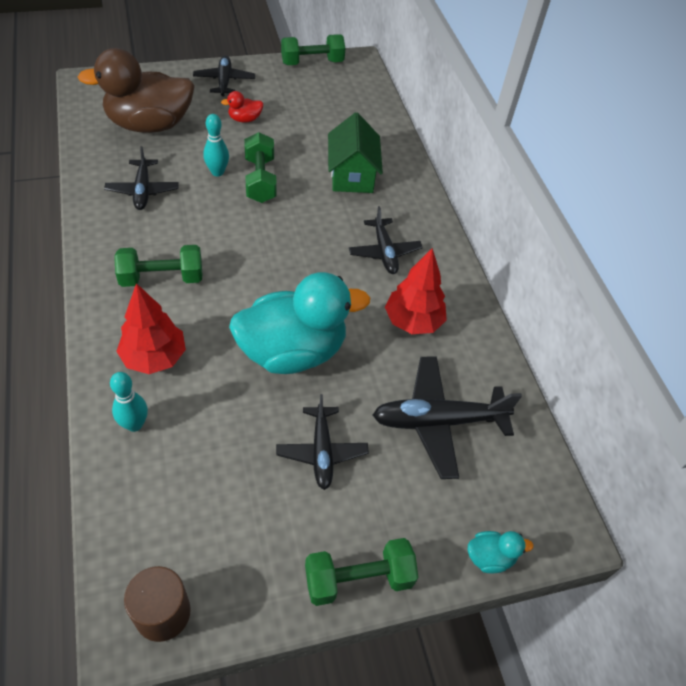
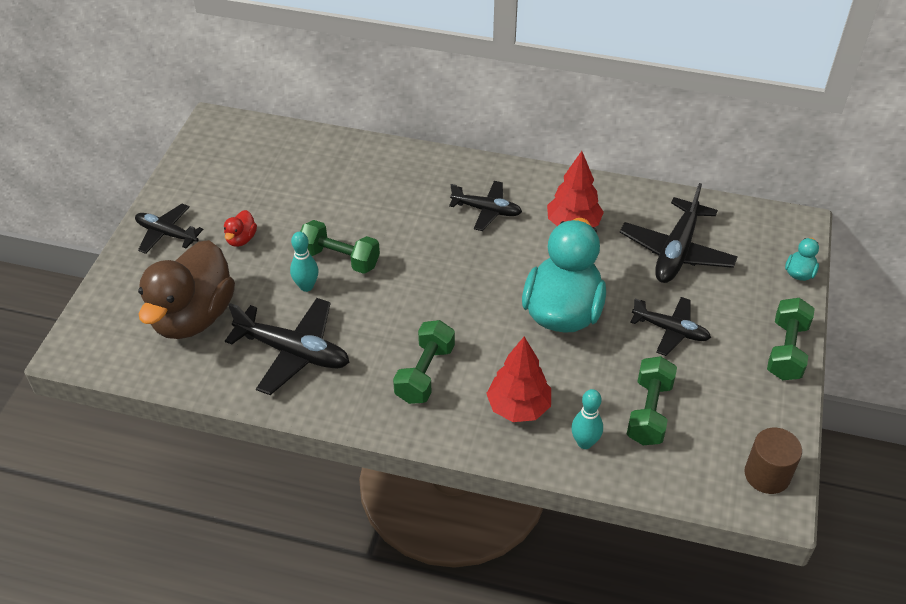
camera: 55 degrees left, 5 degrees down
(143, 190) = (294, 352): black plane -> black plane, size x1.57
(312, 62) = (190, 156): green dumbbell -> green dumbbell (649, 412)
(352, 175) = (378, 193): green house -> none

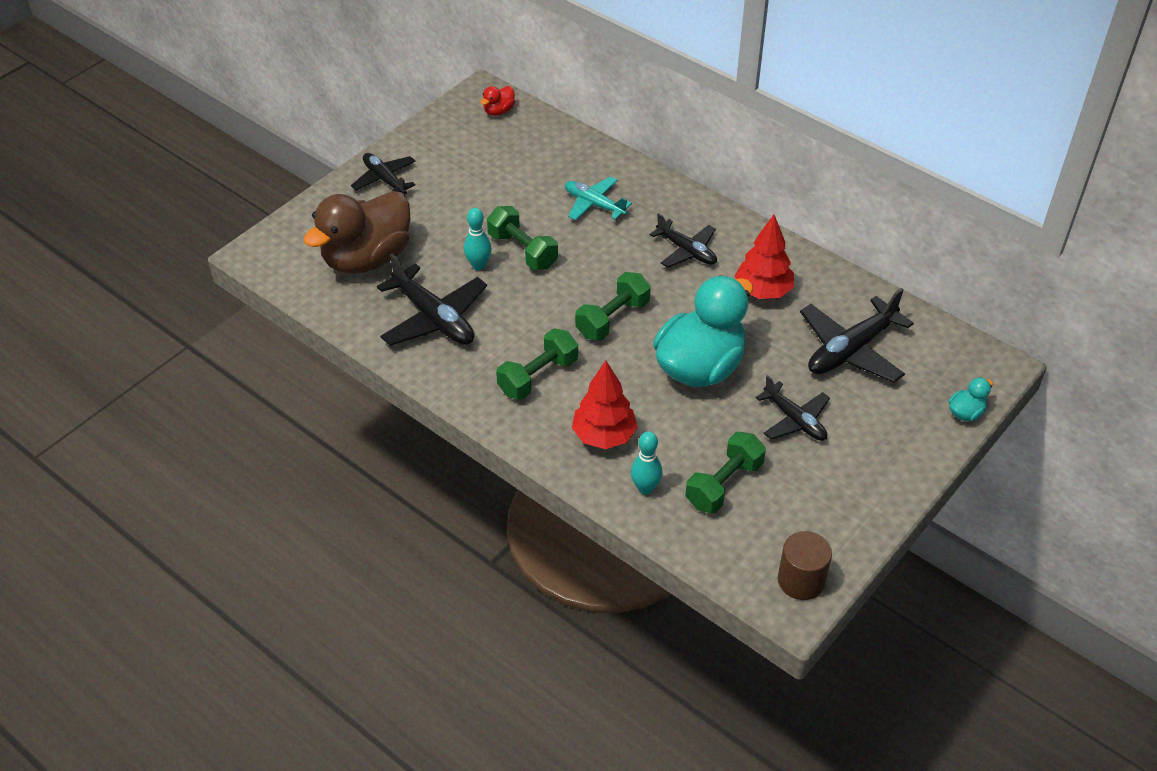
camera: 25 degrees right, 0 degrees up
(241, 239) = (446, 205): red duck -> red duck (499, 111)
(379, 194) = (594, 204): none -> turquoise plane
(786, 350) = (899, 479): green dumbbell -> green dumbbell (612, 319)

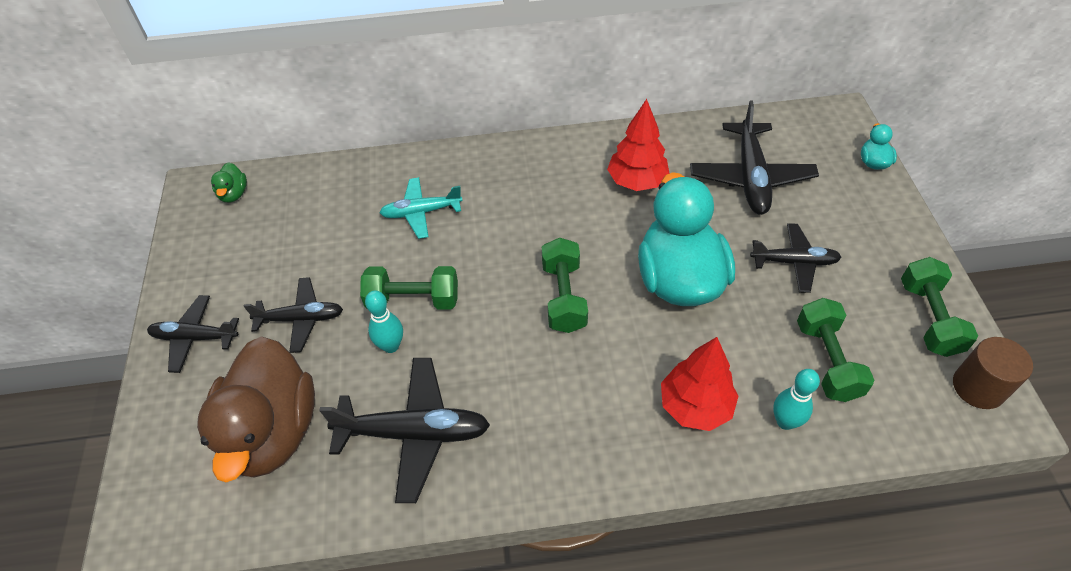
camera: 45 degrees left, 5 degrees up
(499, 111) = (233, 194): red duck -> green duck
(538, 376) = (575, 403): green dumbbell -> green dumbbell (928, 318)
(687, 251) = (543, 194): black plane -> black plane (301, 319)

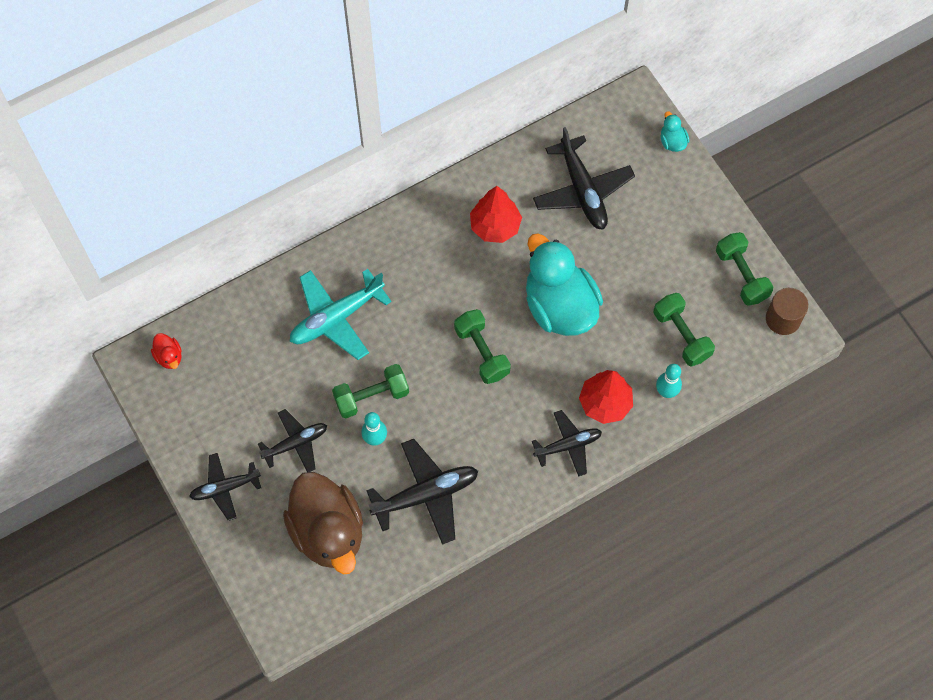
camera: 25 degrees left, 15 degrees up
(233, 194) = (169, 356): green duck -> red duck
(421, 212) = (336, 318): turquoise plane -> turquoise plane, size x1.57
(794, 262) = (638, 260): black plane -> black plane (568, 445)

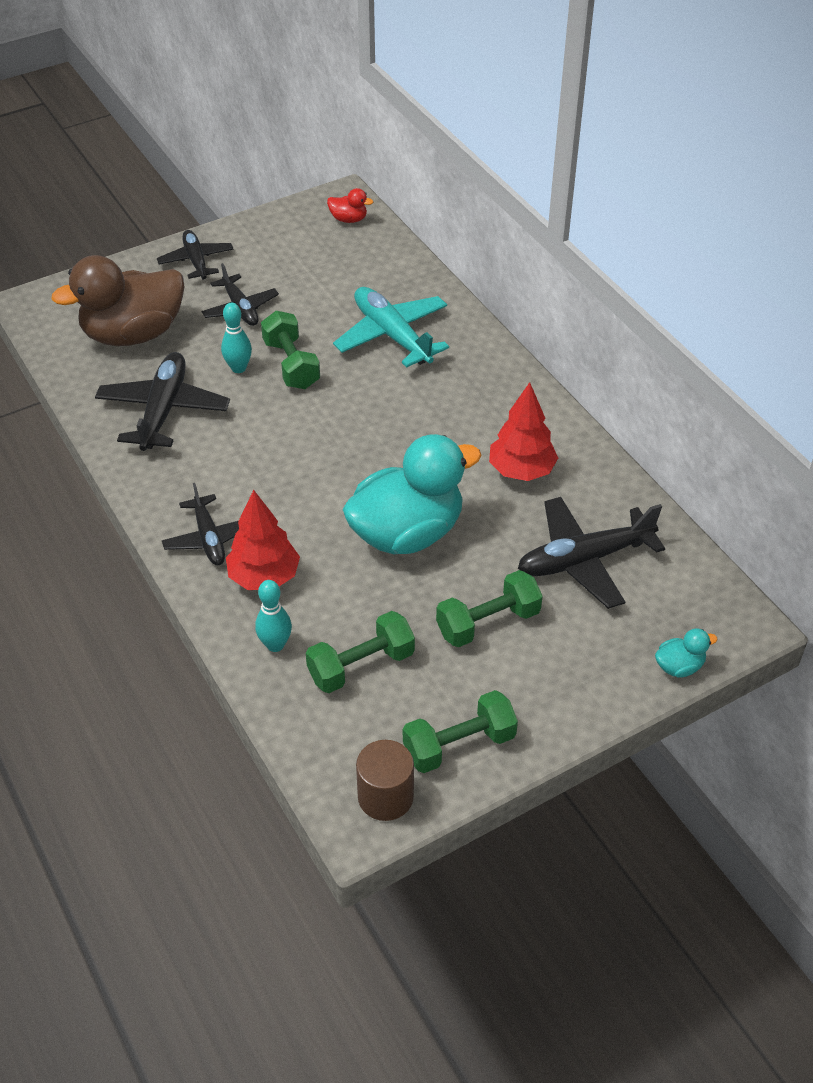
camera: 90 degrees right, 20 degrees down
(169, 356) = (348, 219): red duck -> red duck turned 135 degrees counterclockwise
(426, 494) = (163, 410): black plane -> black plane turned 150 degrees counterclockwise
(482, 352) = (343, 458): green dumbbell -> green dumbbell (488, 622)

